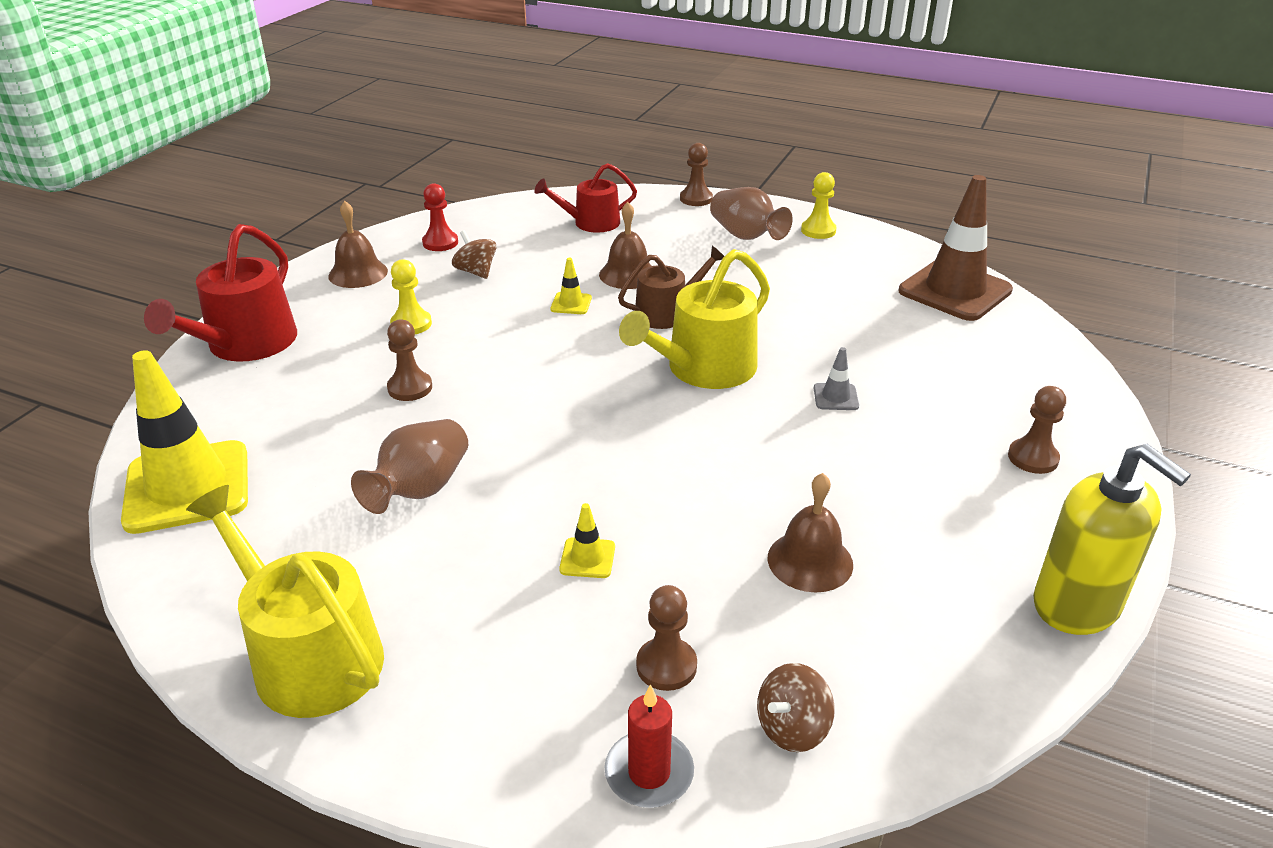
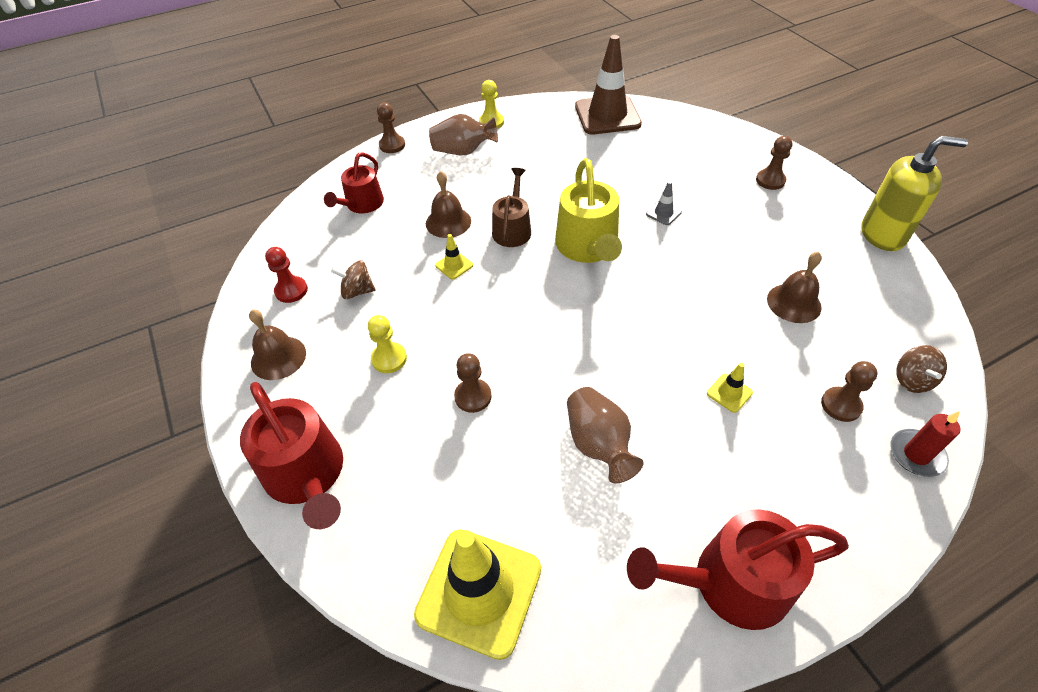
camera: 50 degrees left, 15 degrees up
(309, 655) = (730, 582): yellow watering can -> red watering can

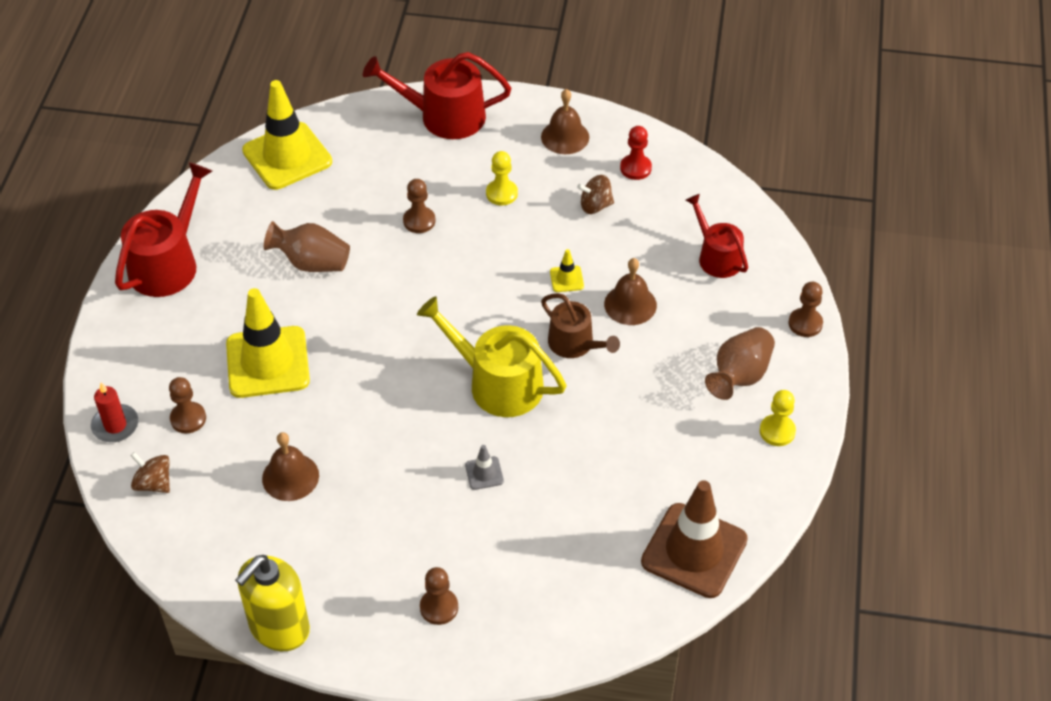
camera: 125 degrees right, 0 degrees up
(357, 291) = (595, 206): brown spinning top -> brown spinning top turned 135 degrees counterclockwise
(729, 393) = (267, 362): yellow traffic cone -> yellow traffic cone, size x2.43

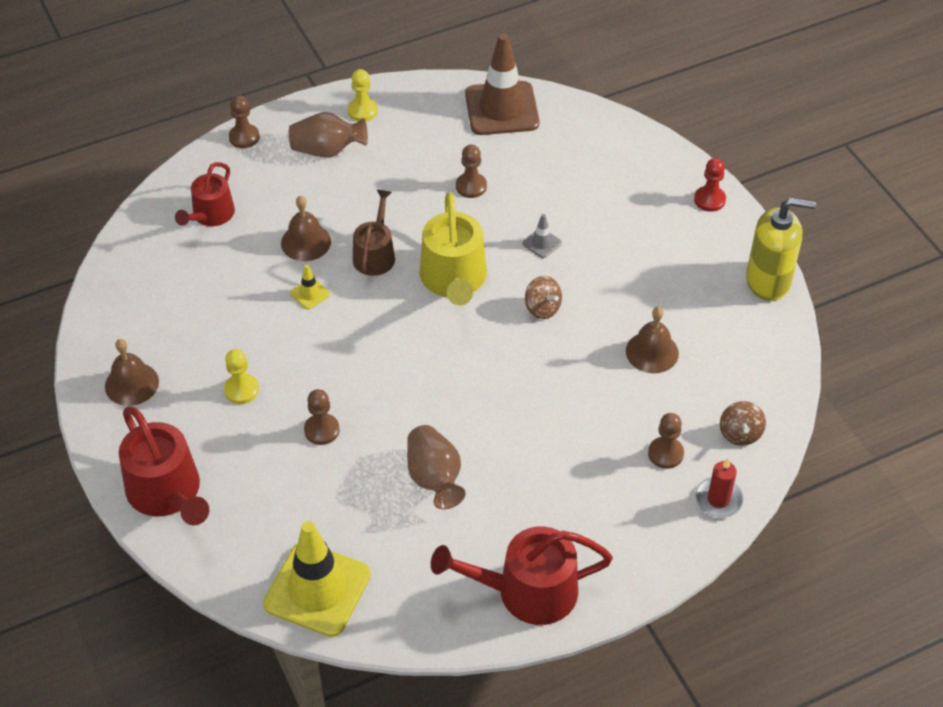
camera: 125 degrees left, 0 degrees up
(267, 362) = (565, 438): yellow traffic cone -> none
(439, 607) = (668, 208): brown pawn -> brown pawn (471, 186)
(595, 206) = (208, 318): brown spinning top -> brown spinning top (542, 308)
(635, 168) = (139, 314): red pawn -> red pawn (709, 200)

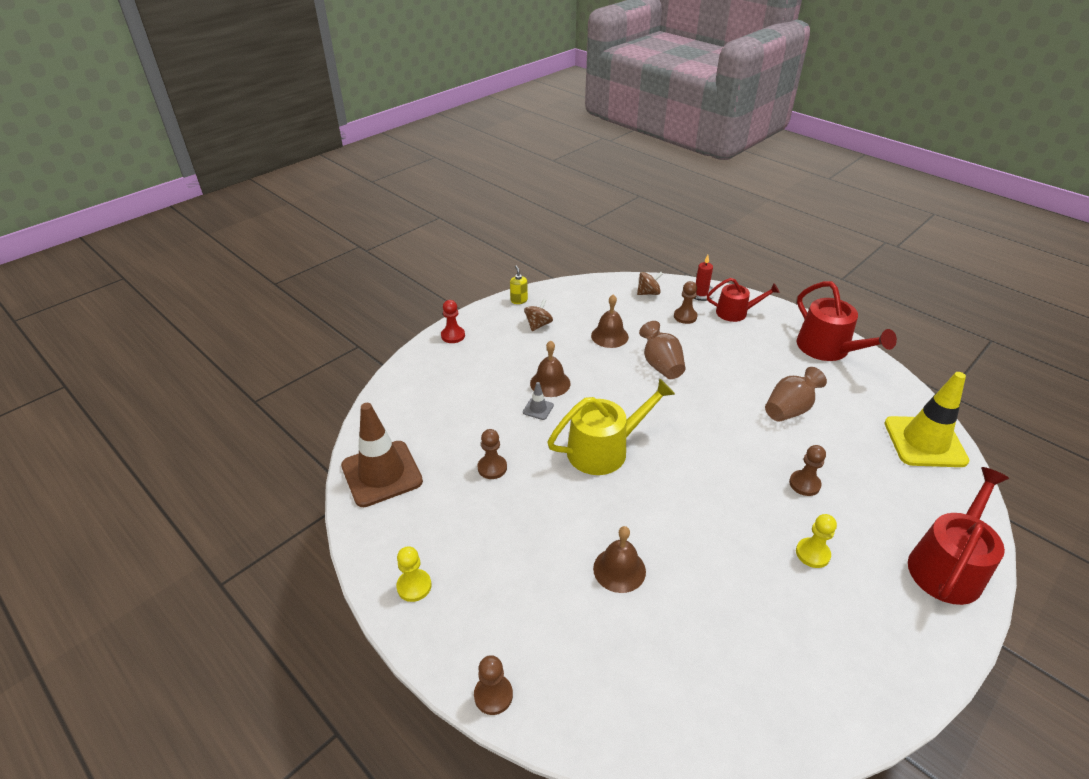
camera: 110 degrees left, 10 degrees down
(131, 384) = (878, 650): brown bell -> brown bell (550, 383)
(210, 215) = (628, 677): red watering can -> red watering can (735, 312)
(310, 294) = (678, 542): yellow traffic cone -> none
(327, 150) = (485, 598): brown vase -> brown vase (661, 365)
(375, 254) = (605, 510): brown watering can -> none
(542, 308) = (603, 393): brown spinning top -> brown spinning top (538, 325)
(768, 281) = (519, 300): yellow soap dispenser -> yellow soap dispenser, size x0.45

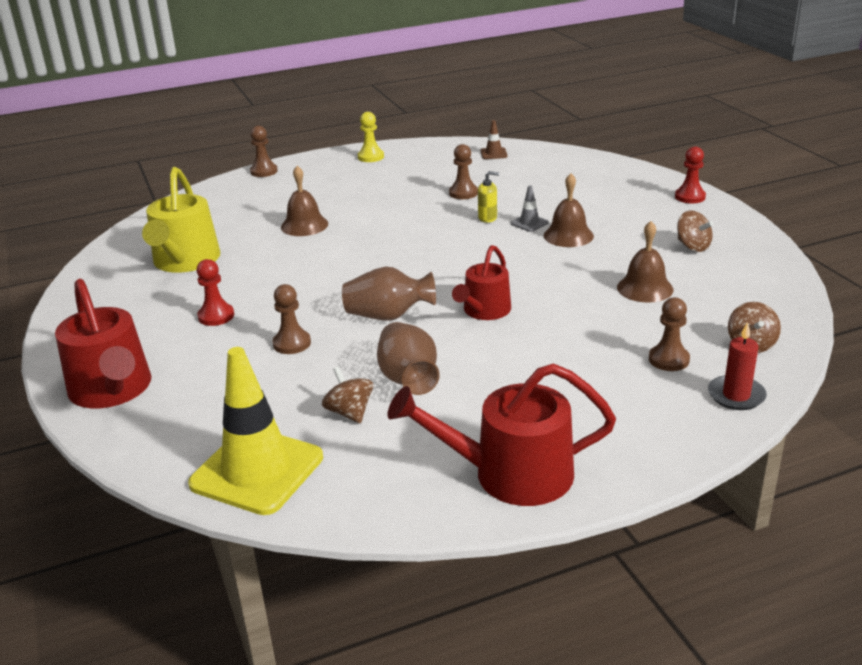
camera: 115 degrees right, 10 degrees down
(382, 473) = (493, 153): brown traffic cone -> brown traffic cone, size x0.41
(519, 300) = (758, 242): yellow soap dispenser -> yellow soap dispenser (487, 218)
(604, 449) = (442, 245): yellow watering can -> yellow watering can (185, 261)
(661, 365) = (560, 309): brown vase -> brown vase (388, 316)
(735, 312) = (661, 413): red watering can -> red watering can (484, 311)
(812, 554) = (216, 316): yellow pawn -> red pawn
(842, 423) = (349, 412): none -> brown spinning top

